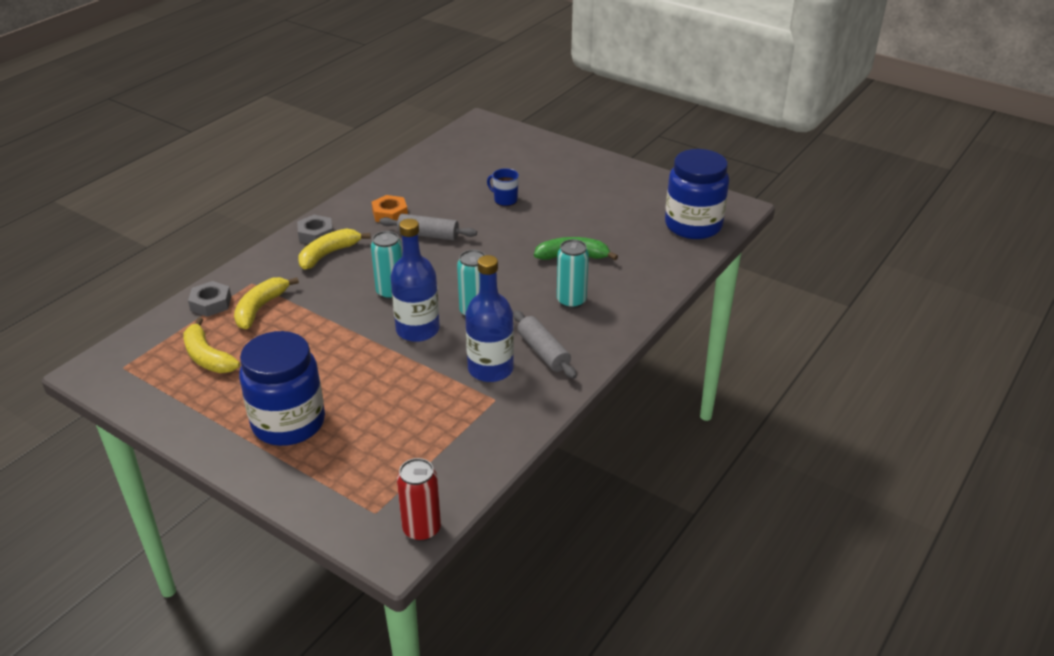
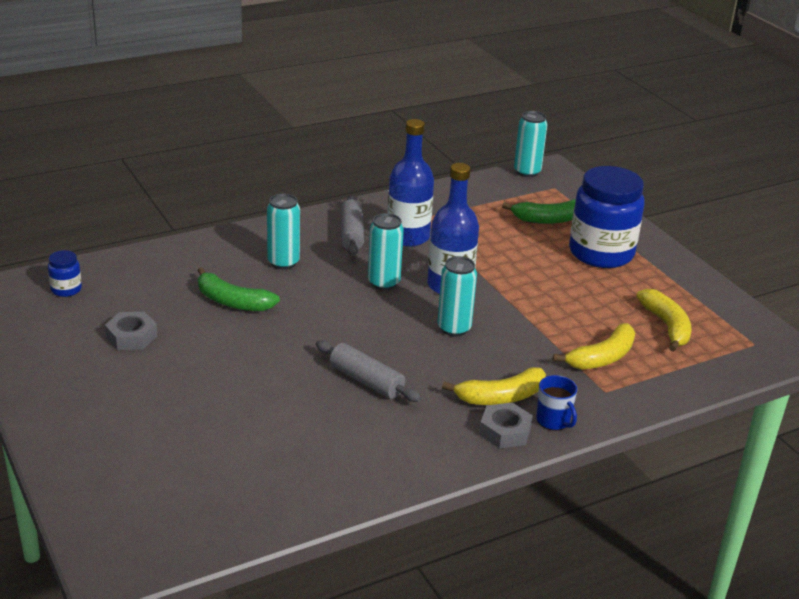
camera: 155 degrees left, 5 degrees down
(211, 303) = (657, 381): grey nut -> grey nut (131, 336)
(361, 452) = (549, 219): none -> green banana
(390, 214) = (393, 429): orange nut -> none
(422, 529) = (527, 172): red can -> turquoise can
(505, 200) = (231, 397): blue mug -> blue mug (553, 421)
(693, 225) = (66, 289): blue jar -> blue jar, size x0.42

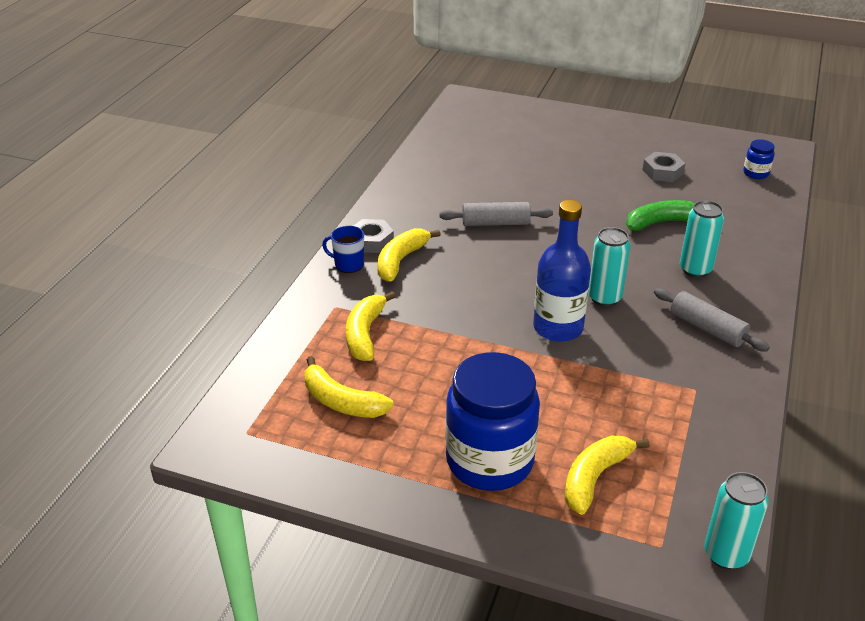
camera: 140 degrees right, 5 degrees up
(408, 237) = (666, 357): blue bottle -> none
(454, 328) = (499, 291): turquoise can -> none
(549, 219) = (595, 478): green banana -> yellow banana

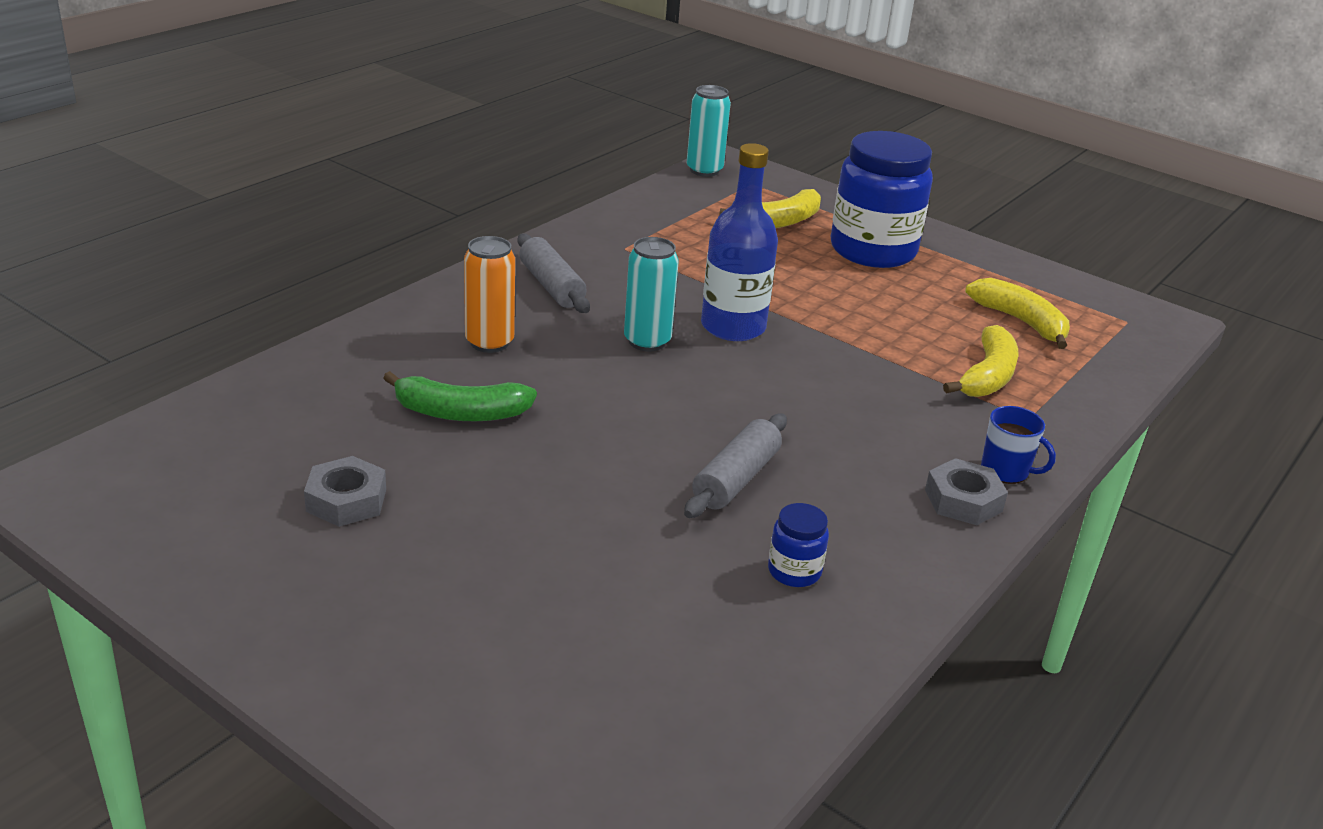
camera: 165 degrees left, 5 degrees down
(401, 261) = (919, 456): yellow banana -> none
(495, 223) = (736, 479): grey rolling pin -> grey rolling pin turned 75 degrees counterclockwise
(695, 270) = (489, 342): turquoise can -> orange can
(756, 173) = (184, 453): blue jar -> blue jar (794, 571)

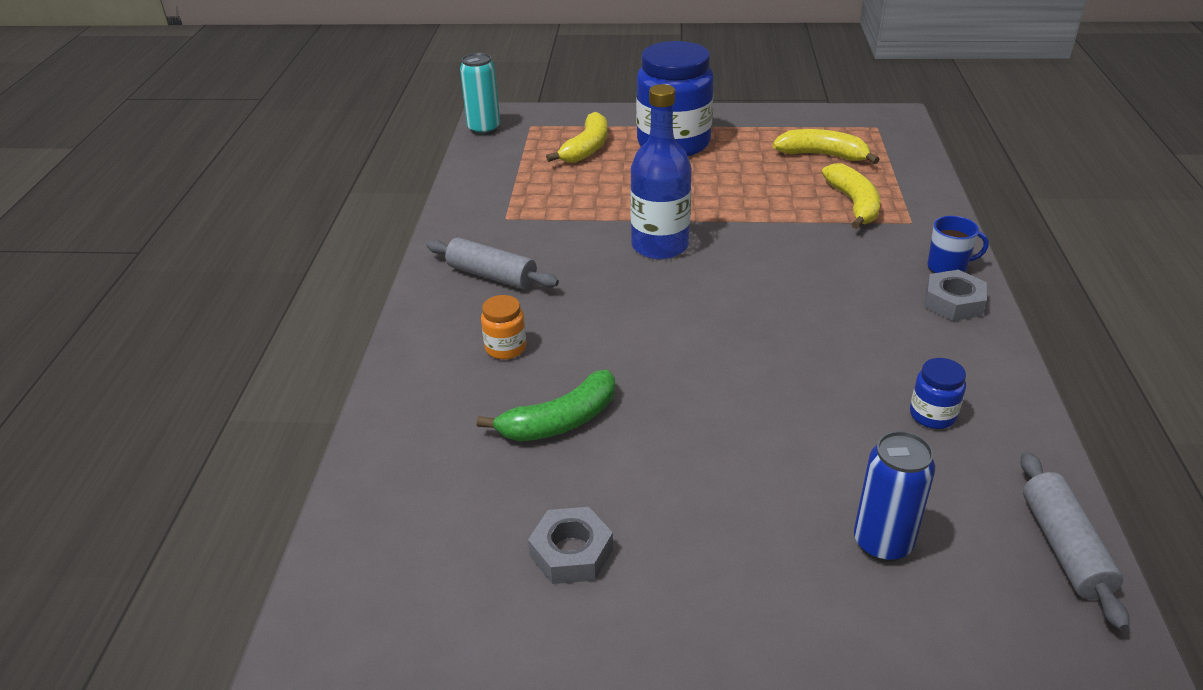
camera: 30 degrees left, 5 degrees up
(489, 342) = (505, 348): orange can -> orange jar
(599, 631) = (882, 543): none -> blue can
(647, 341) = (617, 287): turquoise can -> none
(736, 479) = (811, 365): grey rolling pin -> grey rolling pin (1064, 547)

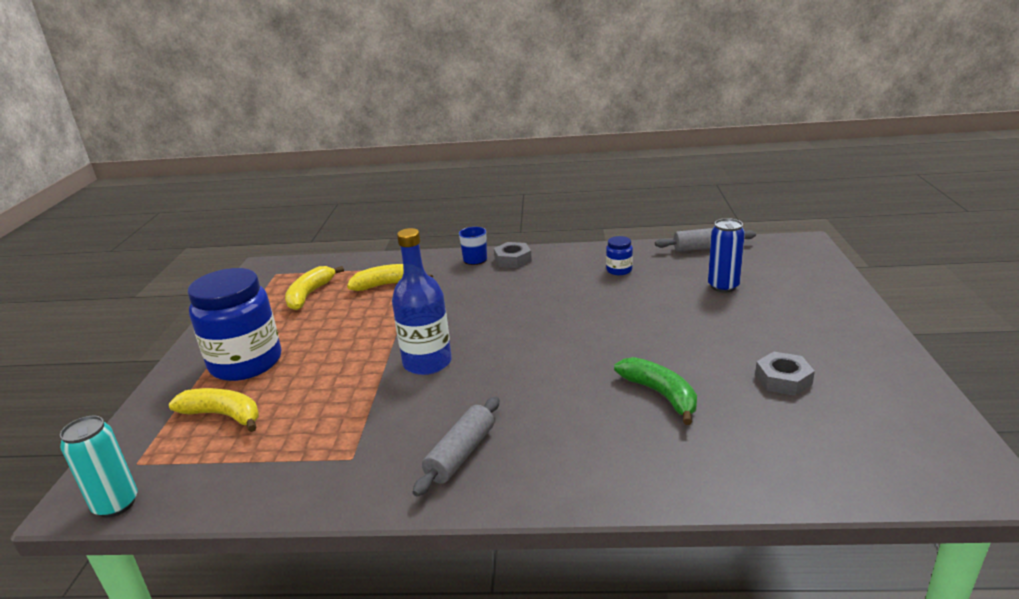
camera: 90 degrees left, 10 degrees down
(505, 348) = (575, 432): orange jar -> none

